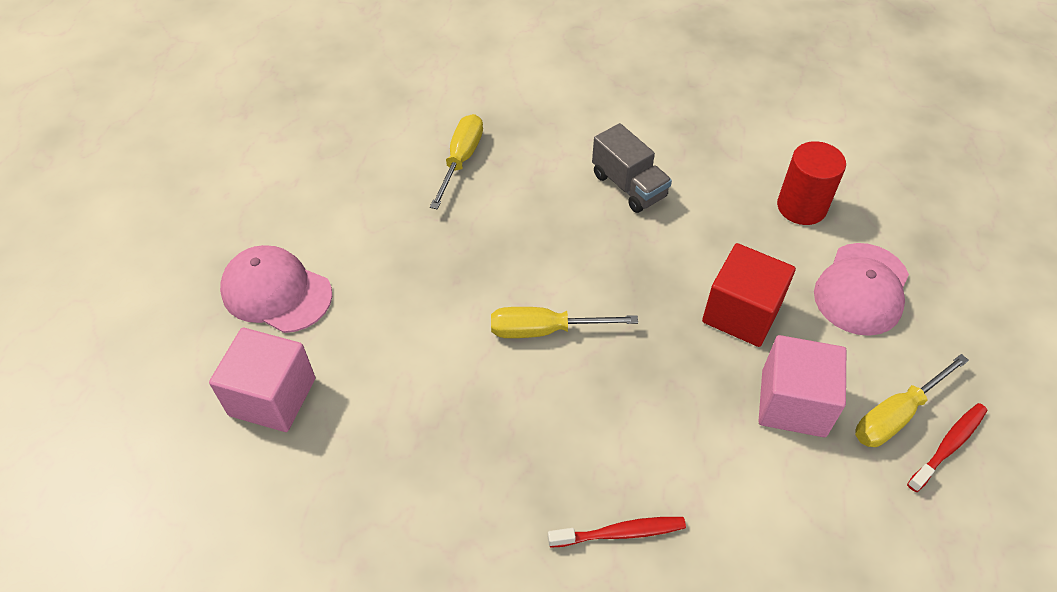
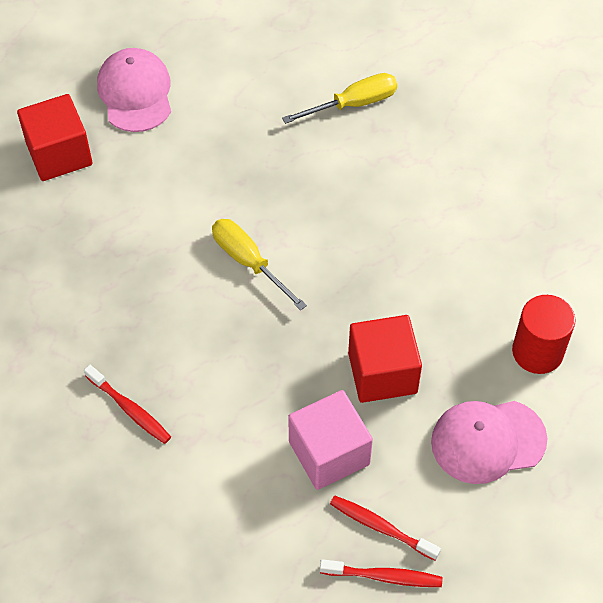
camera: 50 degrees right, 5 degrees up
(272, 396) = (59, 154): pink cube -> red cube
(629, 186) = (438, 223): grey truck -> none
(896, 415) = (381, 527): yellow screwdriver -> red toothbrush

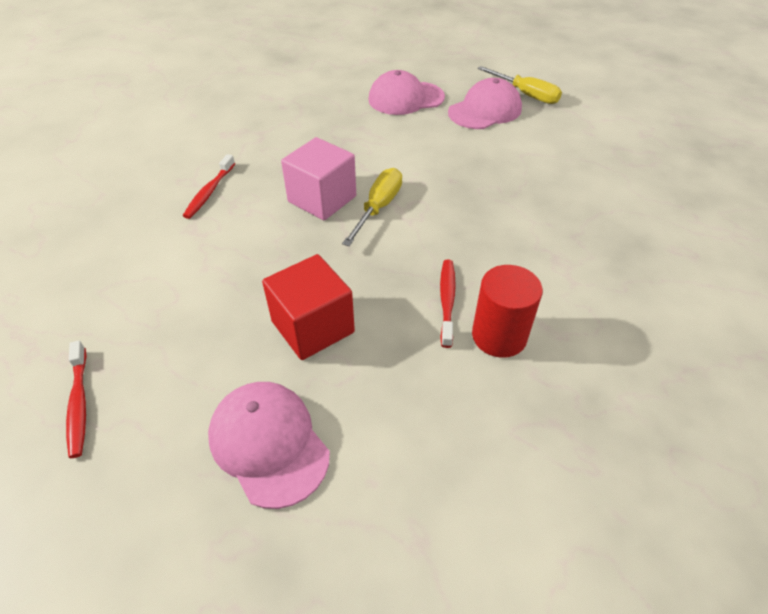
camera: 65 degrees right, 10 degrees down
(59, 154) = (406, 98): red cube -> pink cap
(329, 453) = (209, 317): pink cube -> pink cube (322, 199)
(353, 104) = (587, 215): yellow screwdriver -> yellow screwdriver (526, 95)
(381, 527) = (136, 382): red toothbrush -> red toothbrush (447, 301)
(537, 352) = (409, 455): red cylinder -> red cylinder (499, 336)

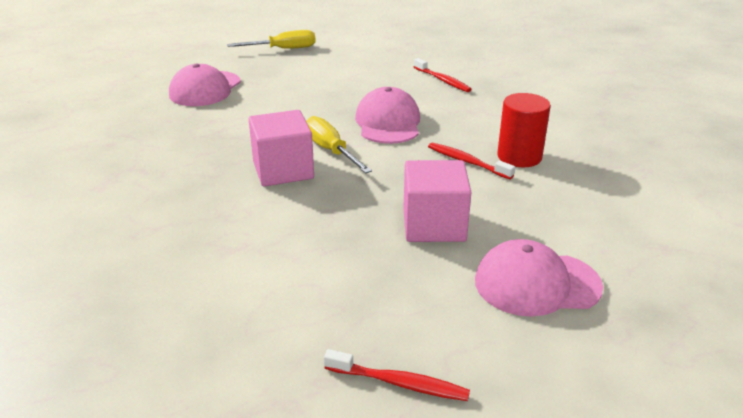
camera: 55 degrees left, 15 degrees down
(209, 192) = (183, 223): red toothbrush -> red toothbrush (442, 80)
(313, 327) = (434, 225): red cube -> pink cube
(485, 110) = (277, 69): pink cap -> pink cap (388, 123)

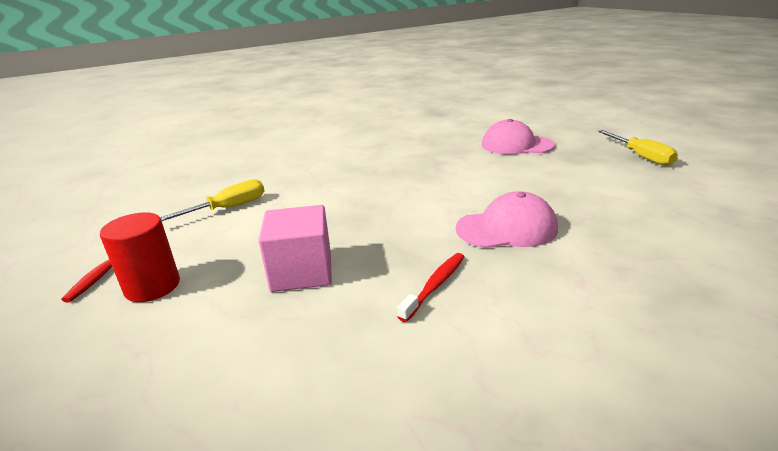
camera: 85 degrees right, 5 degrees down
(283, 170) = (389, 193): pink cube -> none
(330, 150) = (430, 207): yellow screwdriver -> yellow screwdriver (227, 208)
(442, 80) = (664, 254): red toothbrush -> none
(519, 156) = (465, 328): red cylinder -> red cylinder (152, 286)
(536, 283) = (188, 341): pink cap -> none

